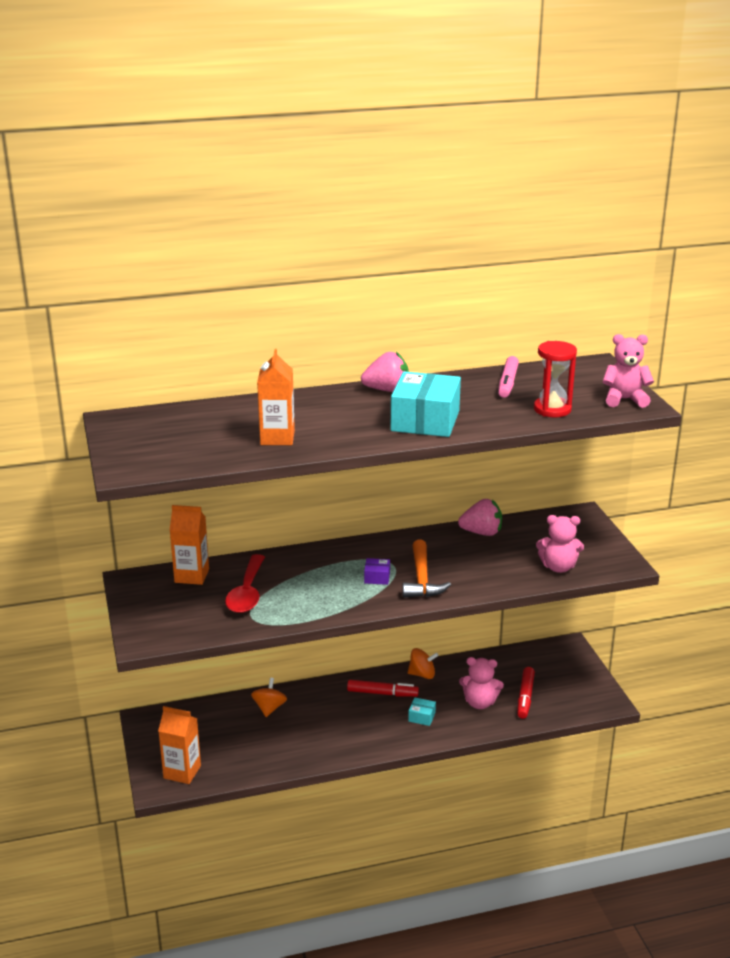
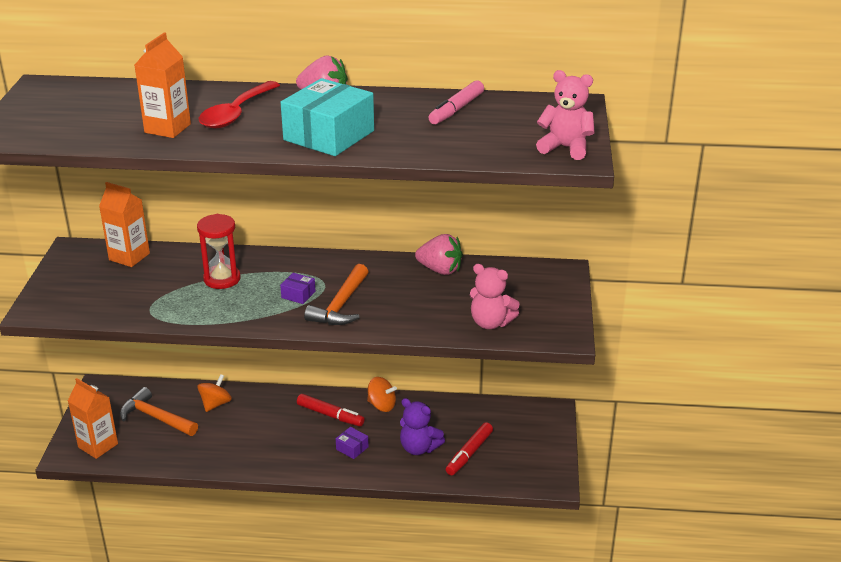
camera: 20 degrees right, 5 degrees up
(221, 733) = (156, 417): none -> orange hammer
(247, 593) = (165, 284): red spoon -> red spoon (236, 113)
(422, 717) = (352, 448): turquoise box -> purple box
(479, 703) = (419, 448): pink teddy bear -> purple teddy bear
(552, 409) = (474, 145): red hourglass -> red hourglass (222, 279)

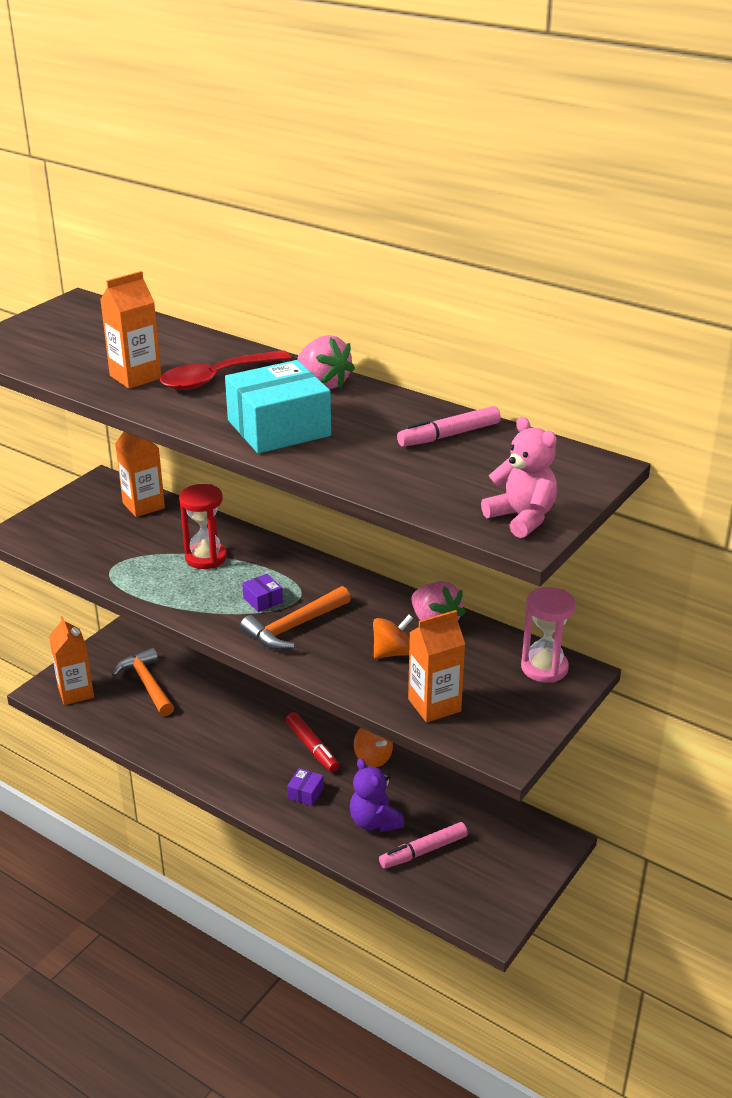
camera: 30 degrees right, 0 degrees up
(215, 404) = (211, 691): orange spinning top -> orange spinning top (392, 652)
(352, 448) = (305, 793): purple box -> purple box turned 45 degrees clockwise
(469, 453) = (424, 851): red marker -> pink marker
(490, 323) = (434, 705): pink teddy bear -> orange carton
(540, 275) = (544, 668): none -> pink hourglass

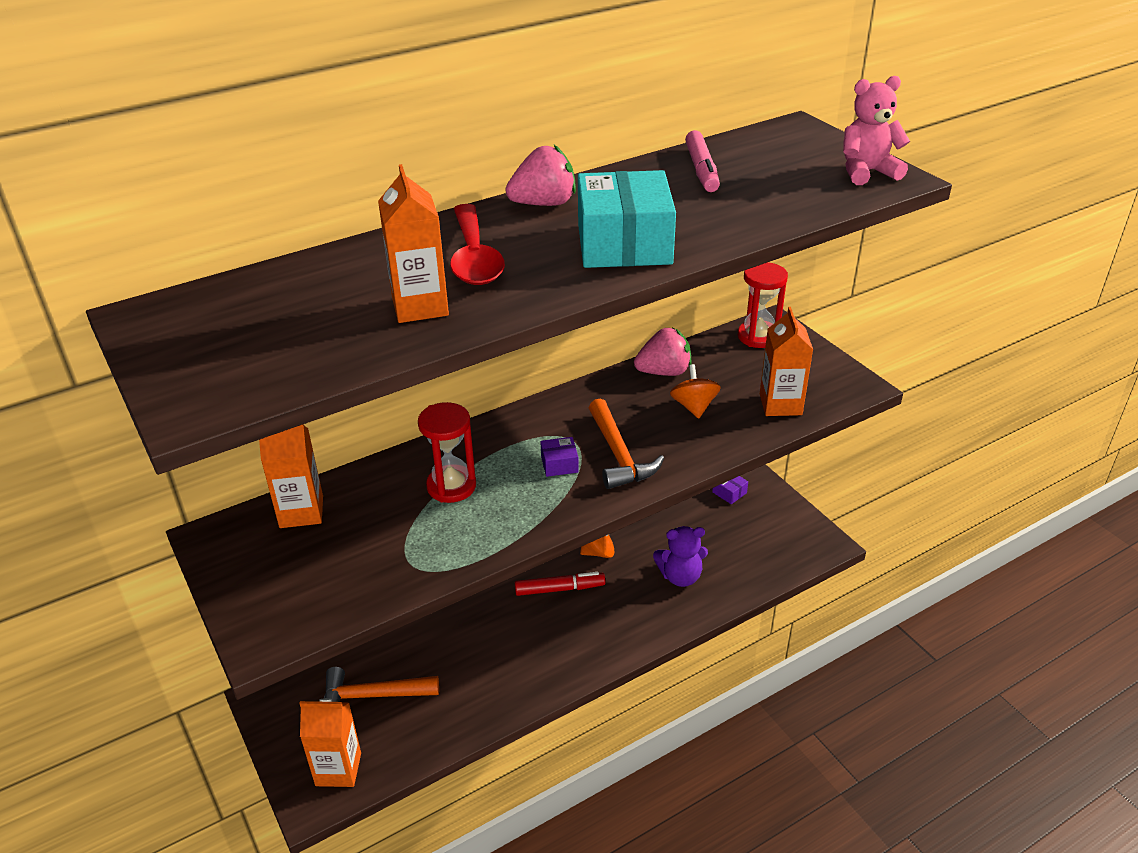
camera: 65 degrees left, 5 degrees up
(305, 793) = (619, 612): purple box -> purple box (729, 492)
(424, 851) = (730, 557): pink marker -> none
(544, 668) = (758, 336): pink hourglass -> red hourglass

